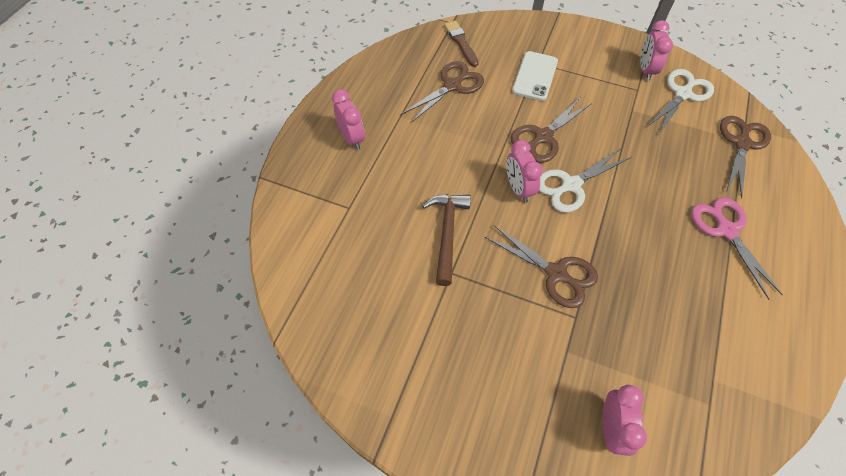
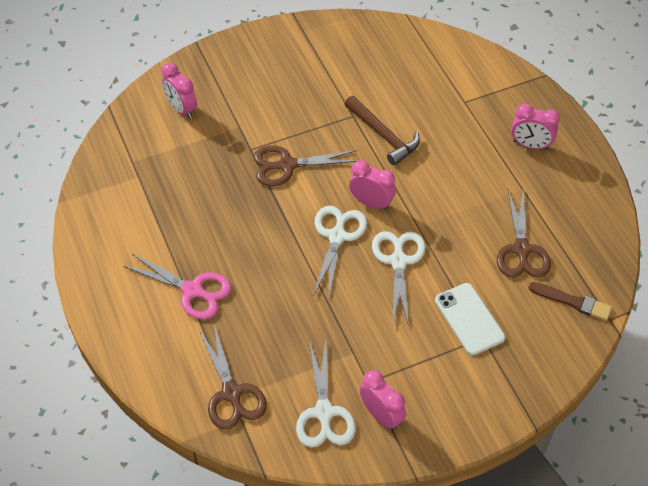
camera: 135 degrees right, 5 degrees down
(543, 137) = (398, 261): brown scissors -> white scissors

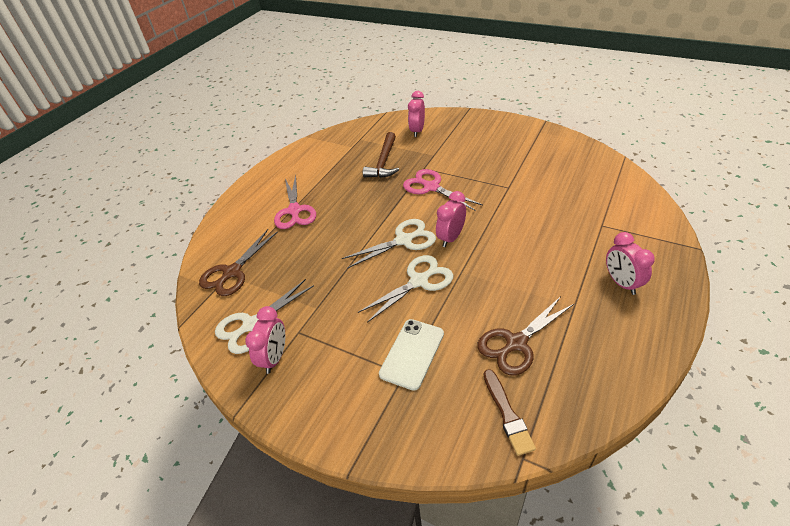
camera: 55 degrees right, 10 degrees down
(287, 165) = (431, 187): brown scissors -> pink scissors
(371, 203) = (451, 238): pink clock -> pink clock turned 135 degrees counterclockwise
(383, 135) = (513, 208): brown hammer -> brown hammer (384, 162)

